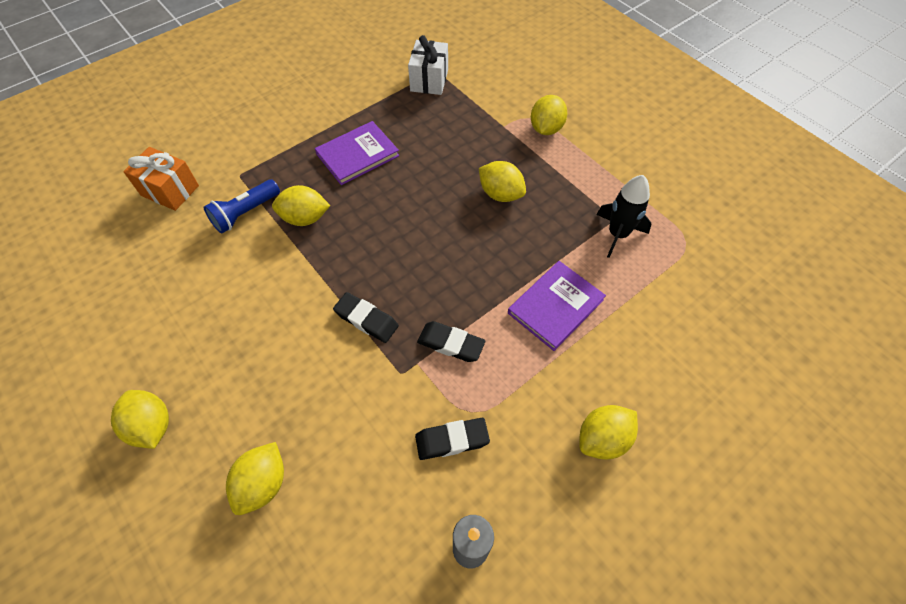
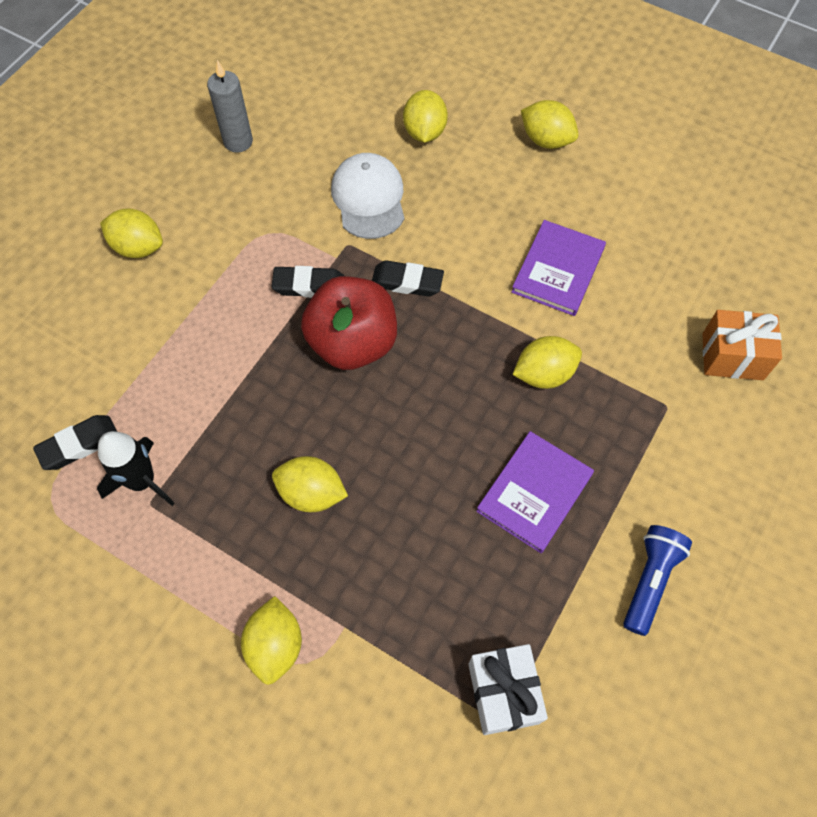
camera: 160 degrees right, 5 degrees up
(245, 213) = (619, 357): blue flashlight -> blue flashlight (650, 580)
(360, 417) = (369, 198): none -> white cap
(433, 283) = (352, 343): none -> red apple
(452, 440) = (278, 206): black eraser -> black eraser (79, 444)
(555, 306) = (206, 360): purple book -> purple book (558, 270)
(602, 439) = (138, 247): yellow lemon -> yellow lemon turned 75 degrees clockwise

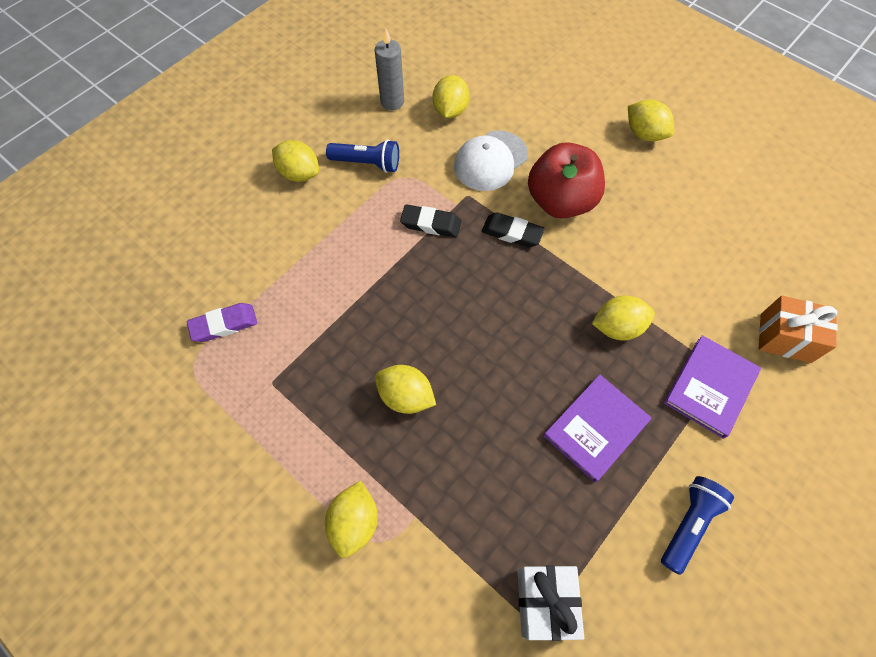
camera: 10 degrees right, 0 degrees up
(79, 444) = (224, 324): black eraser -> purple eraser
(142, 481) = (269, 363): black rocket -> none
(220, 223) = (367, 163): none -> blue flashlight
(352, 343) = (459, 276): red apple -> red apple (560, 201)
(369, 198) = (490, 161): white cap -> white cap turned 135 degrees counterclockwise
(424, 132) = (544, 114): yellow lemon -> yellow lemon (450, 111)
(558, 270) = (641, 241): purple book -> purple book (710, 387)

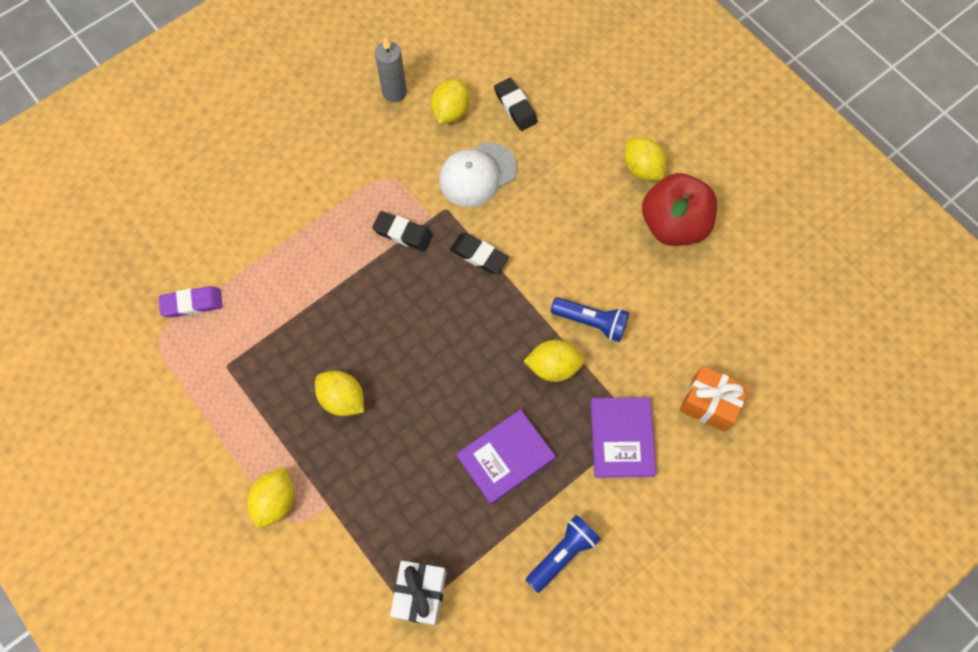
camera: 10 degrees right, 5 degrees up
(299, 173) = (287, 159): yellow lemon -> none
(367, 163) = (355, 158): blue flashlight -> blue flashlight (591, 322)
(510, 99) = (515, 107): none -> black eraser
(560, 201) = (535, 230): red apple -> red apple (673, 224)
(710, 387) = (622, 438): purple book -> purple book turned 45 degrees counterclockwise

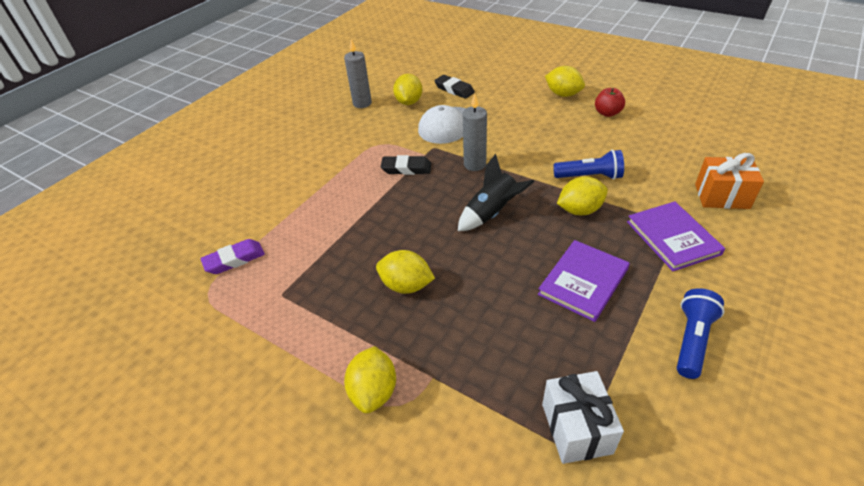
camera: 15 degrees left, 25 degrees down
(463, 336) = (492, 213): none -> black rocket
(479, 255) = (475, 164): black eraser -> grey candle
(673, 224) = (607, 113): red apple -> red apple, size x0.50

